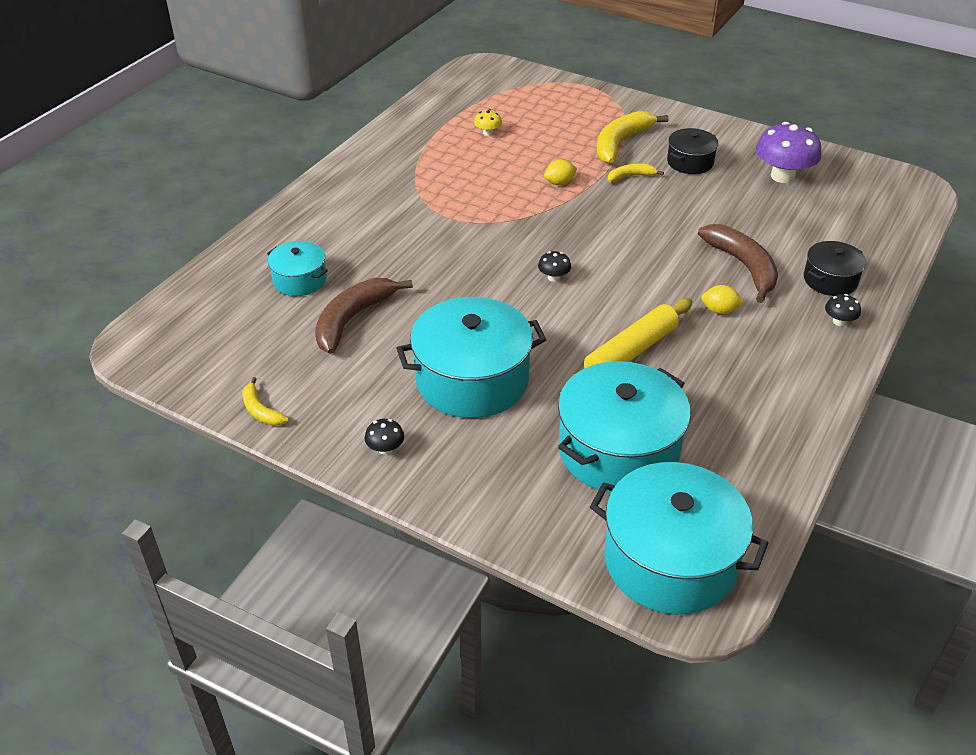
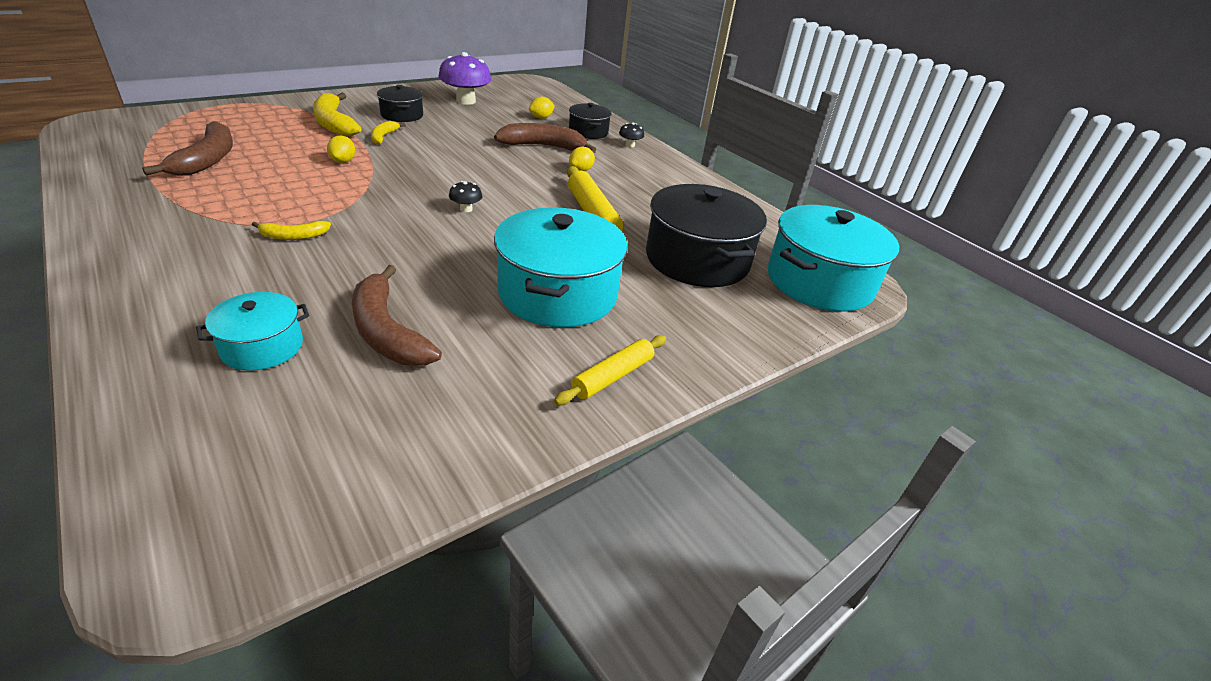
camera: 70 degrees left, 5 degrees down
(261, 411) = (473, 455): yellow banana -> yellow banana (294, 236)
(385, 449) = (613, 376): black mushroom -> yellow rolling pin
(488, 133) = (207, 159): yellow mushroom -> brown banana
(618, 450) = (697, 259): turquoise pot -> black pot
(817, 236) = (541, 117): none -> yellow lemon

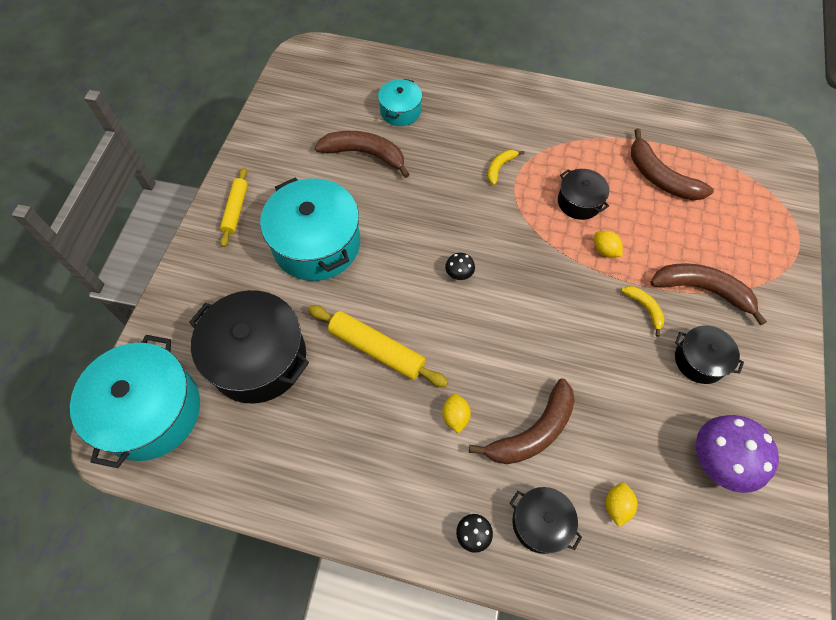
camera: 145 degrees right, 25 degrees up
(294, 184) = (579, 202): none -> black pot
(334, 123) = (702, 290): yellow banana -> brown banana

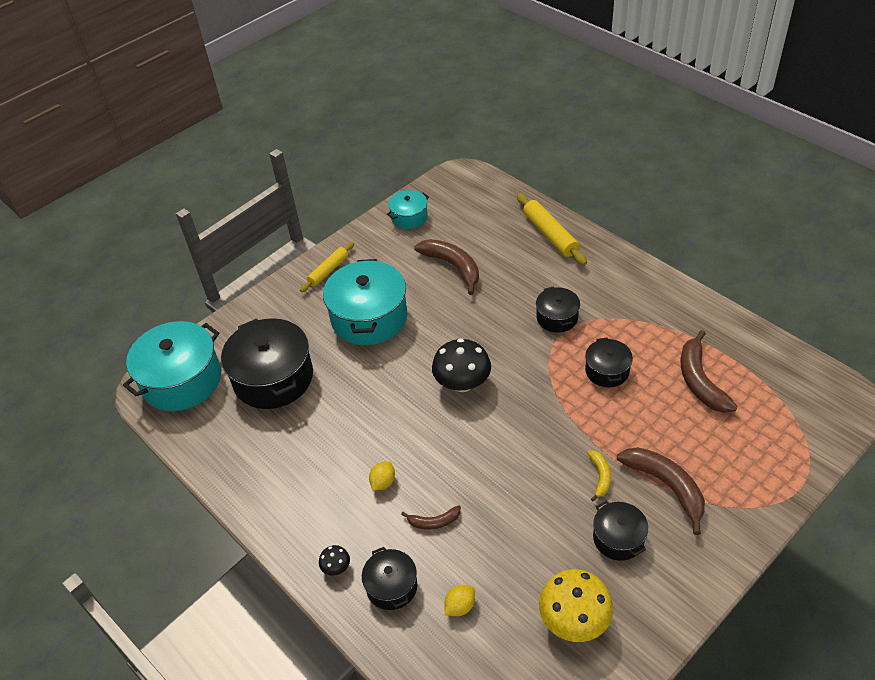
camera: 35 degrees right, 15 degrees down
(376, 349) = (359, 409): yellow rolling pin -> yellow rolling pin (550, 234)
(400, 111) = (505, 244): turquoise pot -> turquoise pot (409, 217)
(459, 273) = (462, 383): black mushroom -> black mushroom, size x2.17
(500, 168) = (557, 317): yellow banana -> black pot
(533, 432) = (434, 522): brown banana -> brown banana, size x0.53
(604, 250) = (600, 417): yellow lemon -> none
(719, 460) = (574, 620): purple mushroom -> yellow mushroom

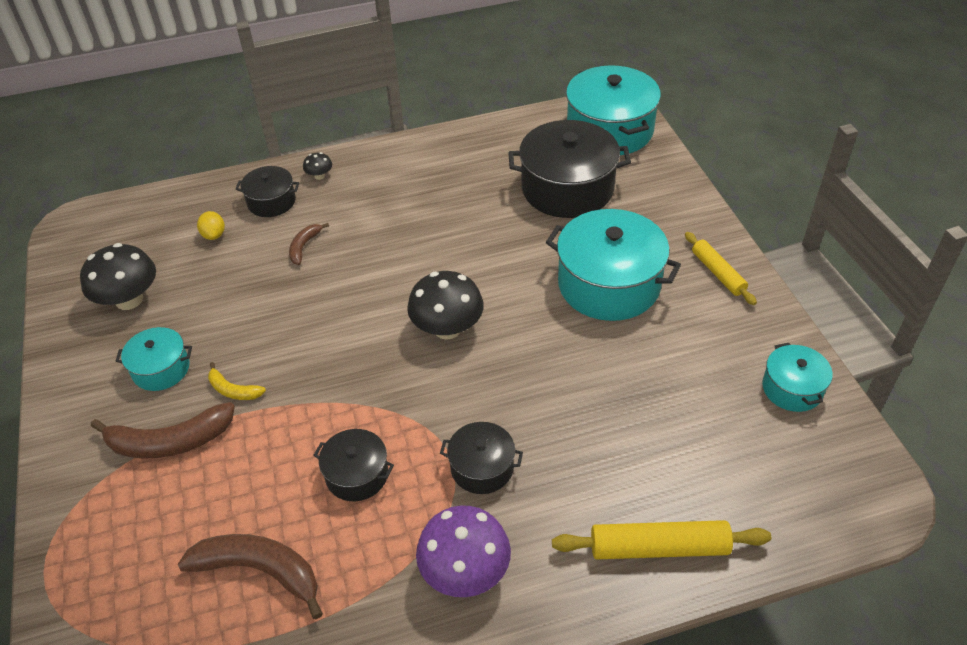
camera: 115 degrees right, 0 degrees up
(383, 482) = (375, 227): yellow lemon -> none
(453, 266) = (654, 396): brown banana -> none
(574, 620) = (129, 300): yellow mushroom -> black mushroom
(618, 538) = (161, 369): black pot -> turquoise pot
(623, 297) = (465, 571): none -> purple mushroom

